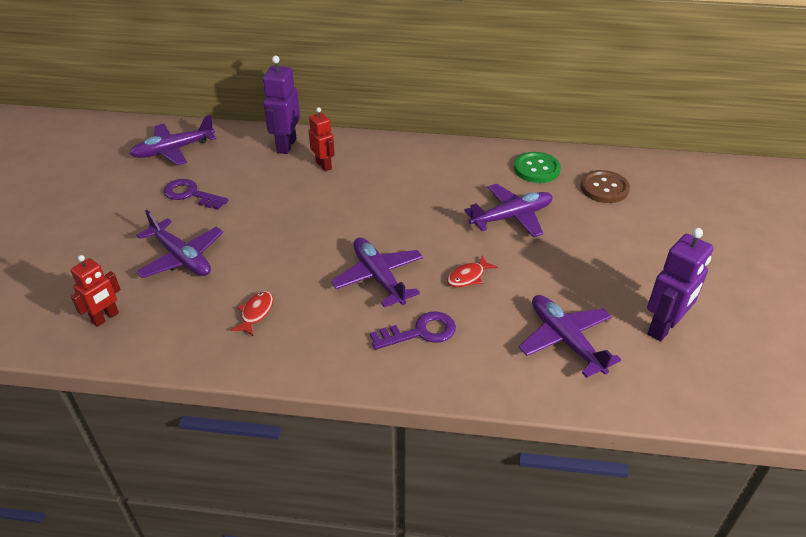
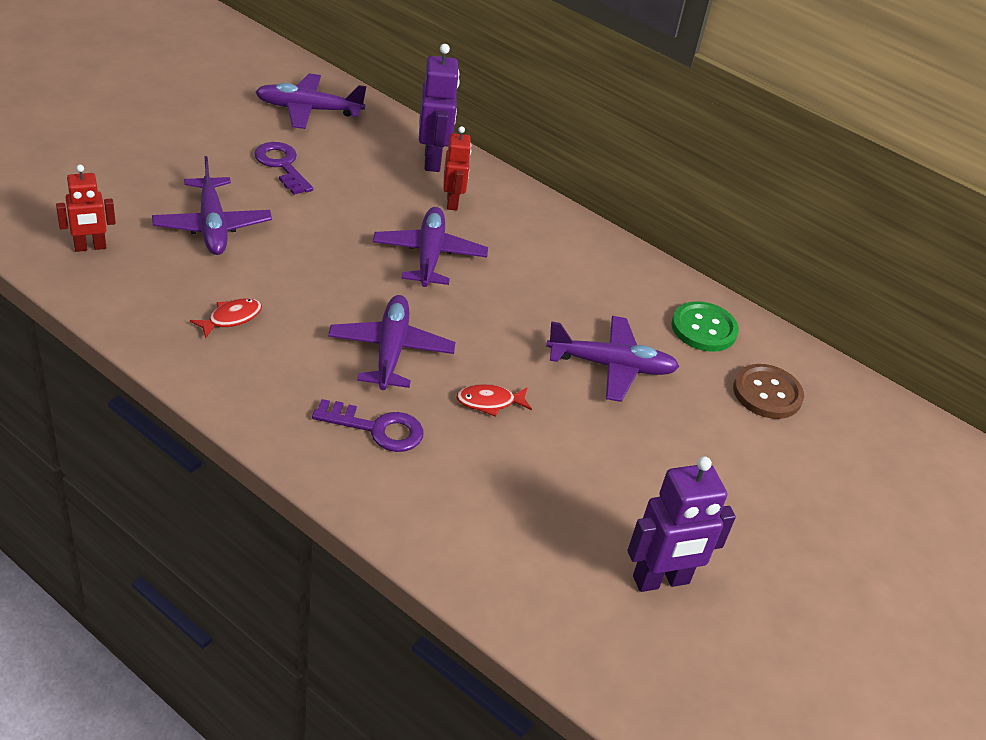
camera: 25 degrees right, 0 degrees up
(286, 145) = (433, 160): purple robot -> purple robot turned 135 degrees clockwise
(565, 340) = (528, 526): purple plane -> purple plane (429, 255)

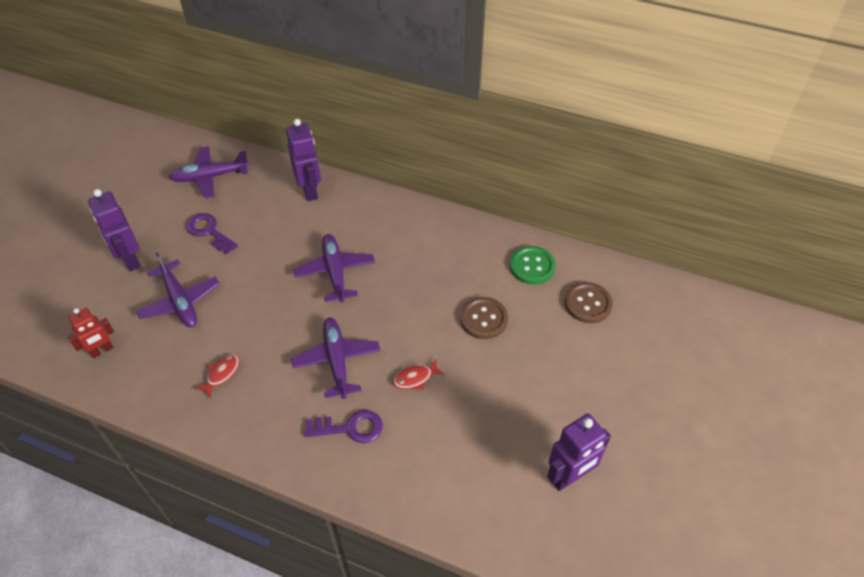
camera: 10 degrees left, 10 degrees up
(169, 165) = (130, 259): none -> purple robot
(452, 202) = (335, 221): red robot -> none
(611, 366) = (483, 319): purple plane -> brown button

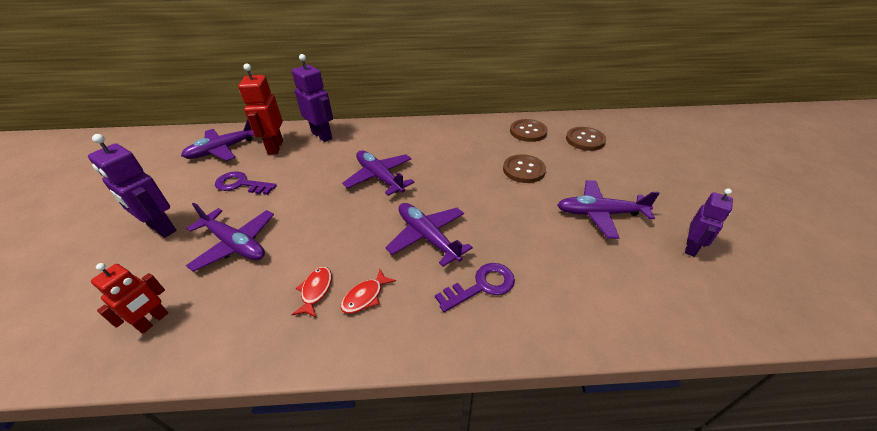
camera: 25 degrees left, 10 degrees down
(257, 191) = (275, 147): none -> red robot
(415, 378) = (507, 225): red fish -> red fish (365, 296)
(515, 403) = (600, 214): none -> purple plane
(532, 266) = (528, 132): green button -> brown button
(569, 477) = (691, 248): purple robot -> purple robot, size x0.66

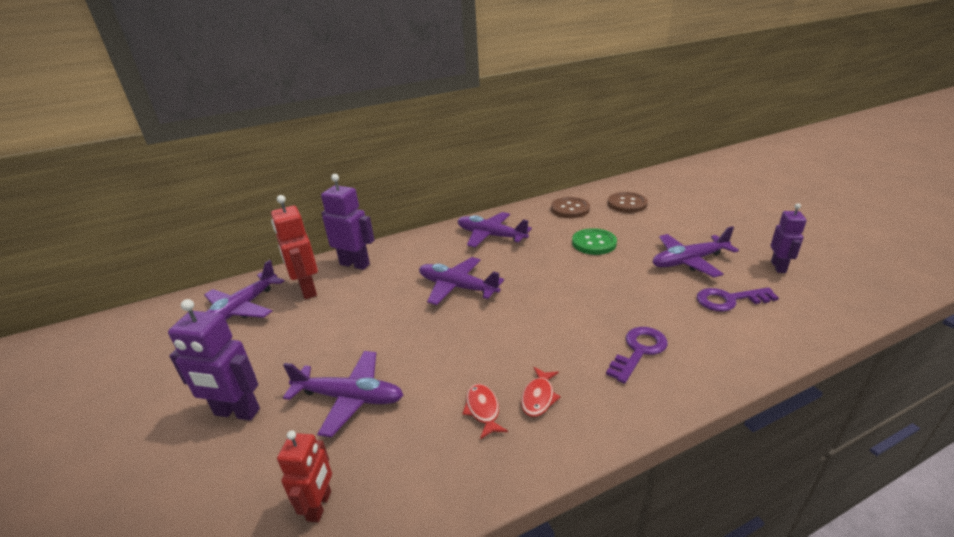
camera: 20 degrees left, 10 degrees down
(241, 184) = (300, 338): purple key -> purple key (729, 300)
(427, 237) = (554, 326): purple plane -> purple plane (491, 236)
(523, 170) = (594, 243): brown button -> green button

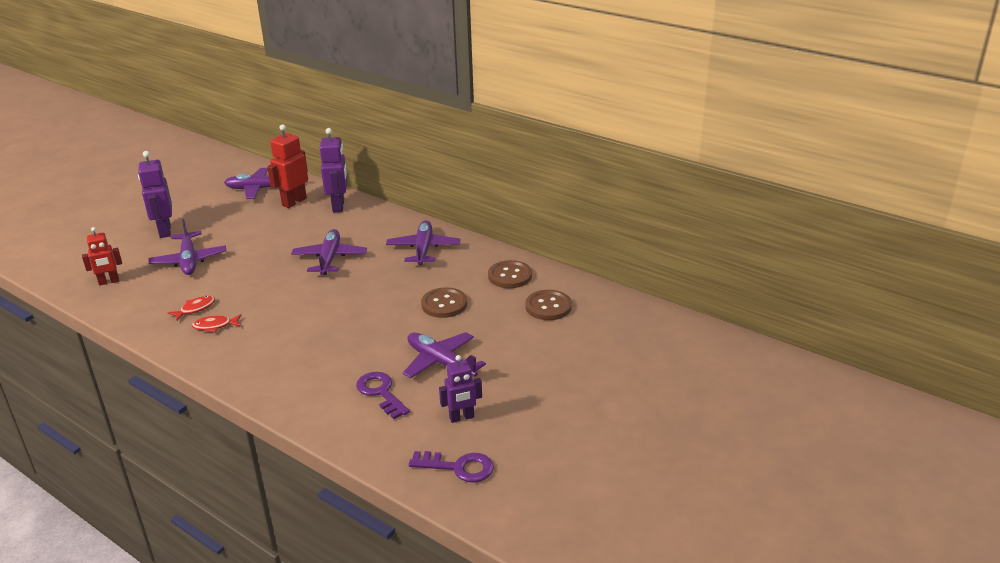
camera: 60 degrees right, 0 degrees up
(594, 243) = (444, 304): green button -> brown button
(639, 351) = (283, 357): purple key -> purple key (458, 467)

